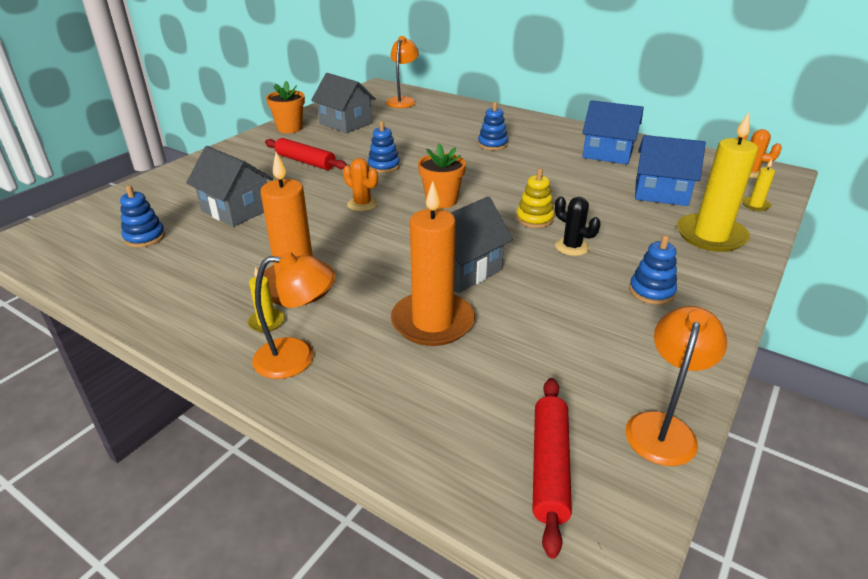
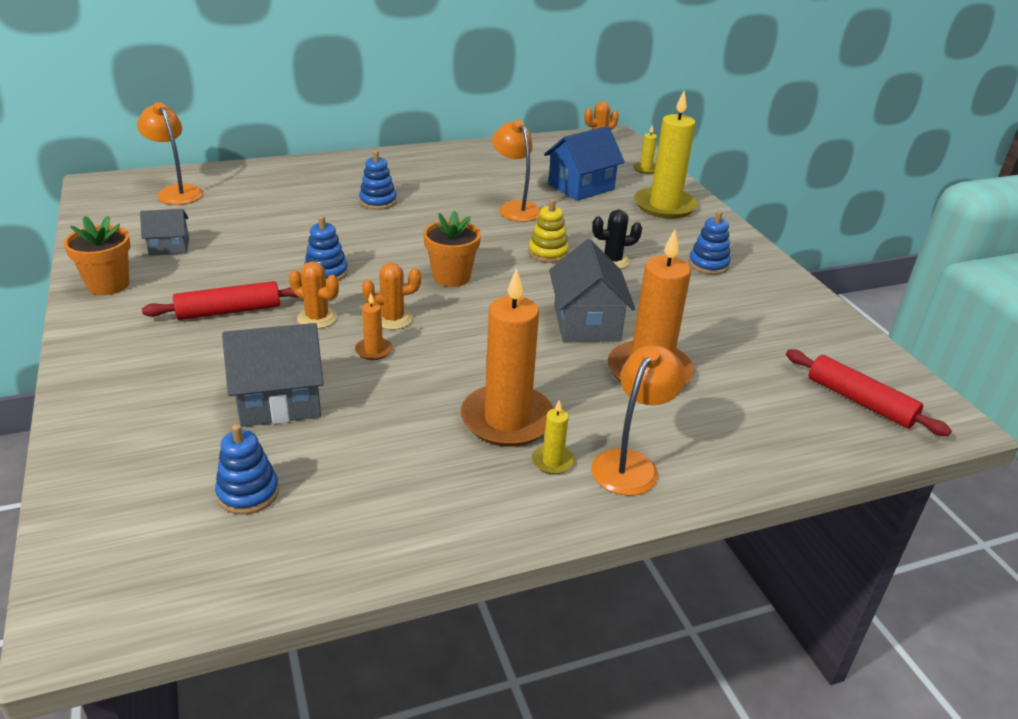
camera: 55 degrees left, 0 degrees up
(319, 213) = (373, 350): none -> orange candle
(331, 184) = (317, 318): none -> orange cactus
(345, 123) = (169, 247): grey house -> grey house, size x0.59
(607, 153) = (484, 169): blue house -> none
(663, 427) = (853, 341): orange lamp -> orange lamp (515, 208)

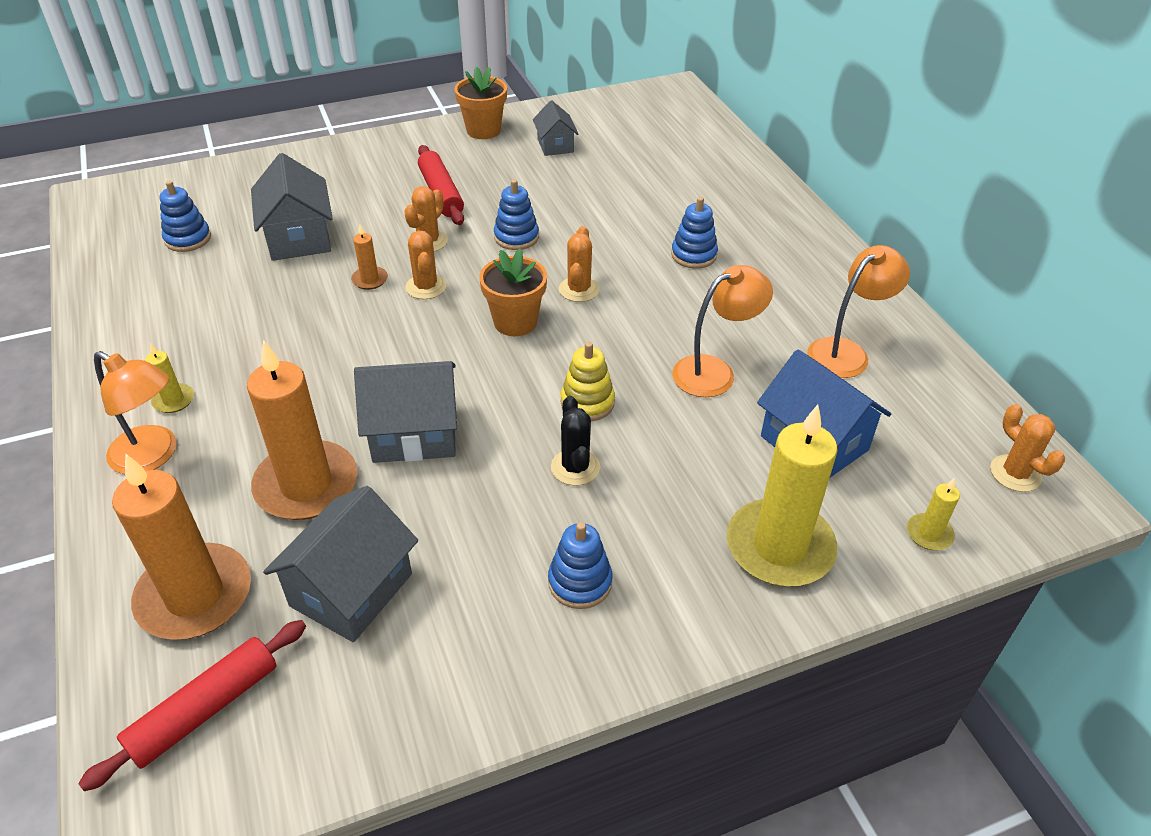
camera: 90 degrees right, 10 degrees up
(176, 192) = (673, 129): orange lamp -> orange lamp (846, 352)
(412, 248) = (579, 289): none -> orange cactus
(507, 419) = (243, 370): orange candle -> orange candle (195, 596)
(742, 346) = (351, 590): none -> grey house

